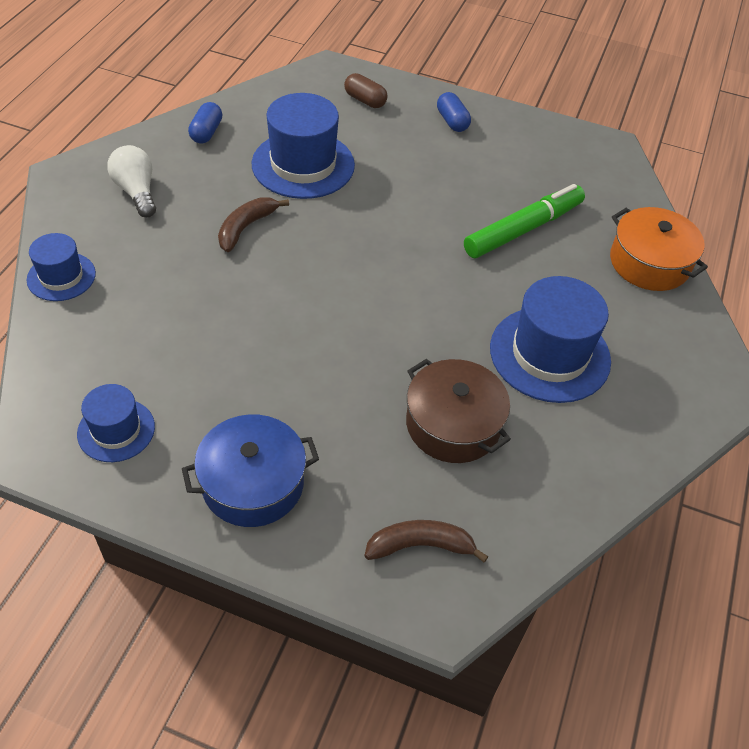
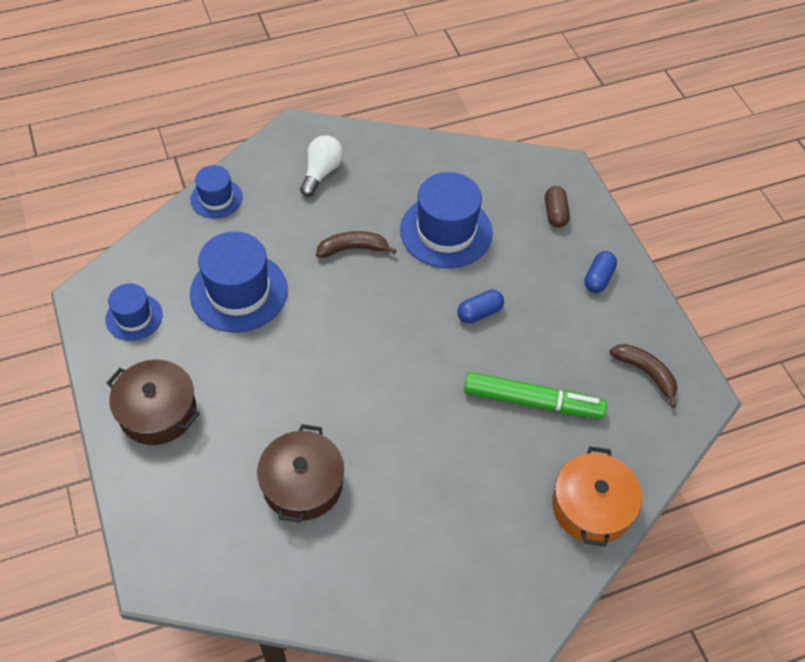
camera: 50 degrees right, 5 degrees up
(206, 132) = (415, 160): blue capsule -> blue capsule (479, 312)
(253, 483) = (157, 411): blue pot -> brown pot
(420, 546) = (190, 532): brown banana -> brown banana (645, 373)
(549, 354) = (423, 500): blue hat -> blue hat (239, 292)

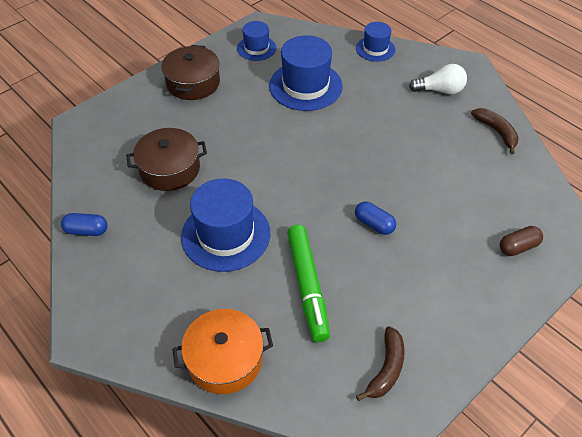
camera: 70 degrees right, 5 degrees down
(353, 249) = (383, 130): brown banana -> brown banana (496, 132)
(446, 231) = (440, 178): blue hat -> blue hat (226, 234)
(598, 278) = (469, 301): blue capsule -> blue capsule (87, 231)

